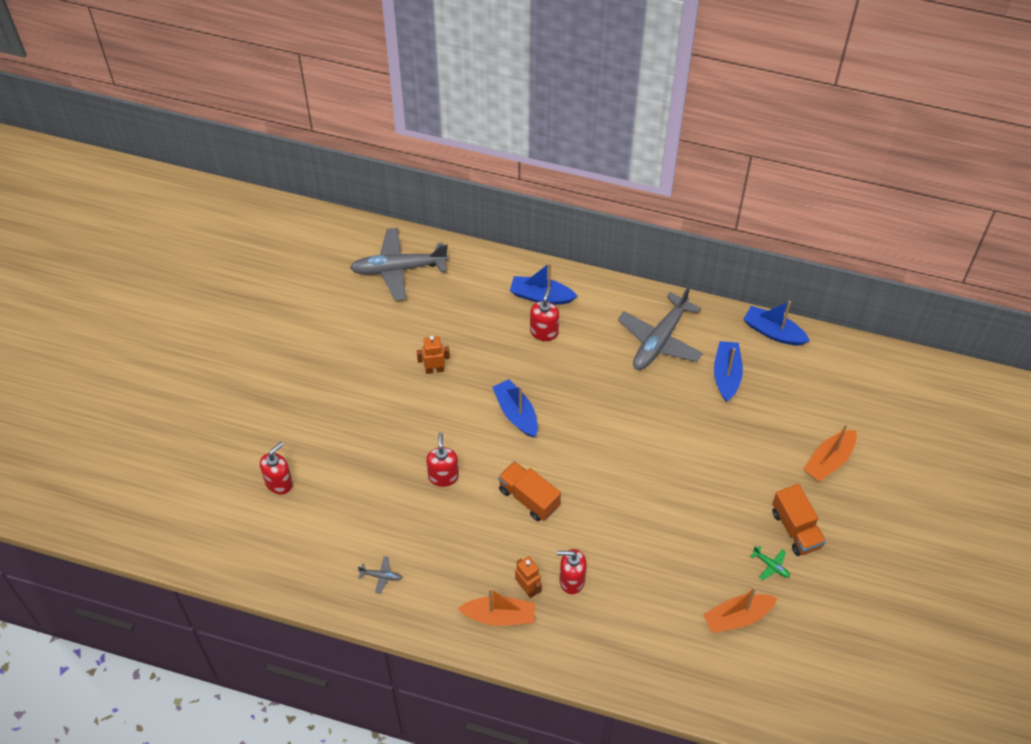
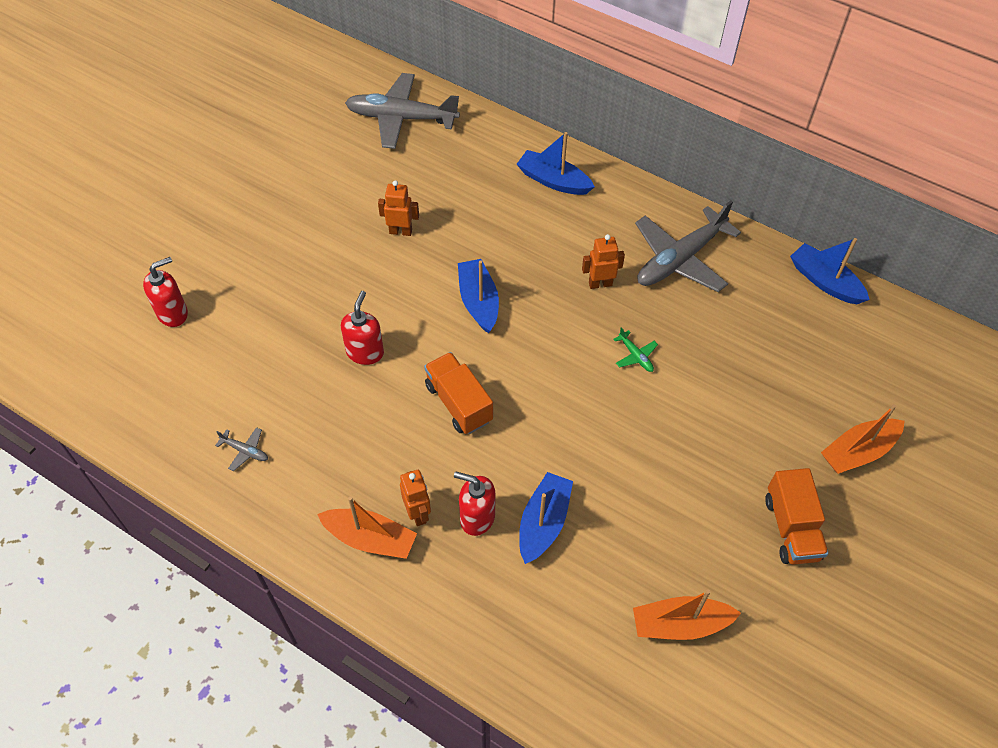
camera: 15 degrees right, 0 degrees up
(544, 331) = (543, 219): red soap dispenser -> none
(605, 375) = (600, 284): none -> orange robot
(726, 375) = (751, 317): blue boat -> blue boat (543, 523)
(771, 565) = (744, 567): green plane -> green plane (635, 355)

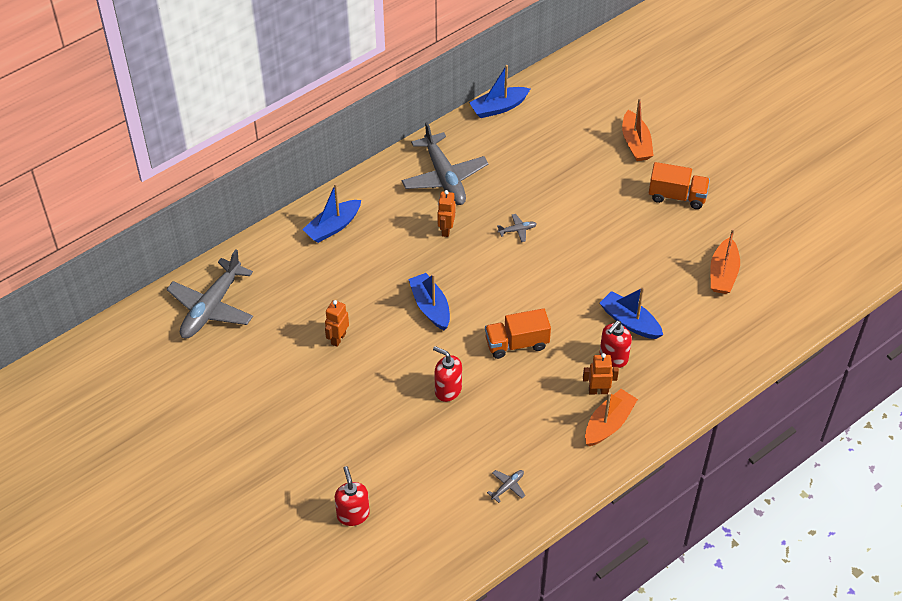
camera: 70 degrees left, 5 degrees down
(478, 301) = (430, 307): blue boat -> blue boat turned 60 degrees clockwise
(635, 355) = (517, 230): green plane -> grey plane

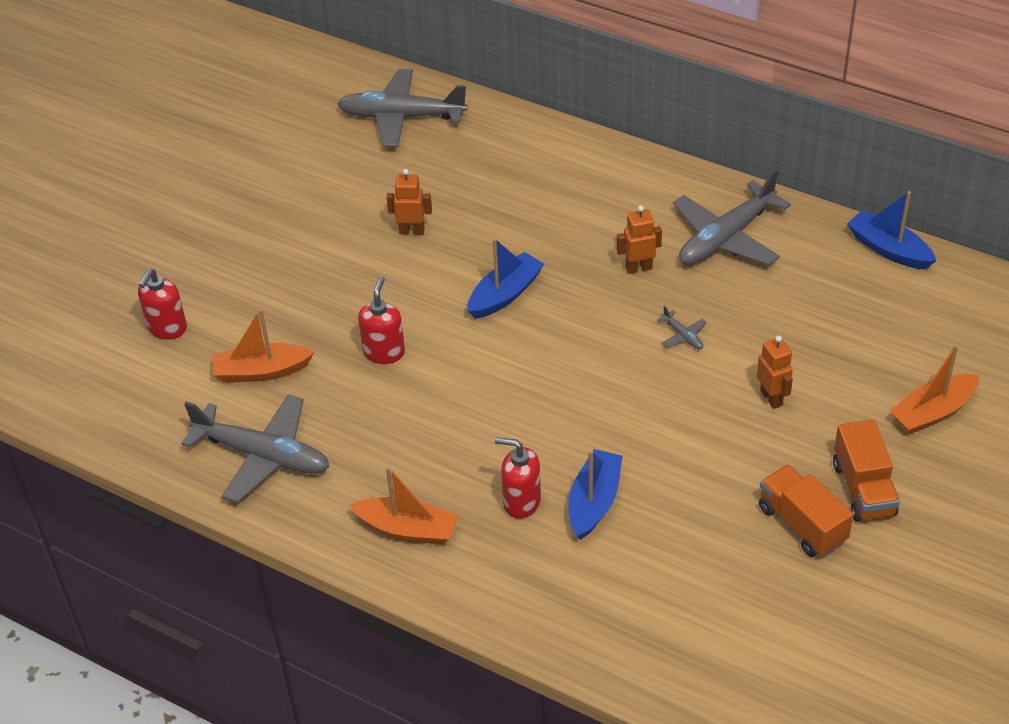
camera: 70 degrees right, 5 degrees down
(333, 227) = (578, 169): blue boat -> none
(353, 514) = (167, 328): red soap dispenser -> red soap dispenser turned 150 degrees clockwise
(507, 487) = (262, 455): grey plane -> grey plane, size x2.49
(516, 343) = (491, 394): orange truck -> orange truck (802, 524)
(598, 391) = (457, 502): orange robot -> orange robot (771, 398)
(723, 273) = (748, 586): orange boat -> orange boat (261, 371)

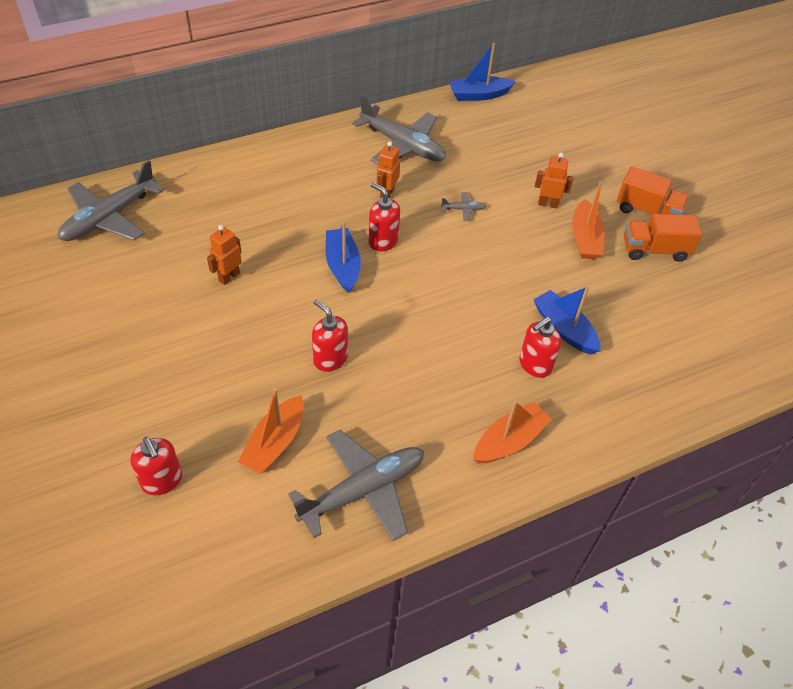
camera: 60 degrees left, 5 degrees up
(568, 303) = (383, 241): none -> red soap dispenser
(726, 237) = (402, 145): grey plane -> grey plane turned 45 degrees counterclockwise
(932, 412) = (613, 153): orange boat -> orange boat (585, 238)

